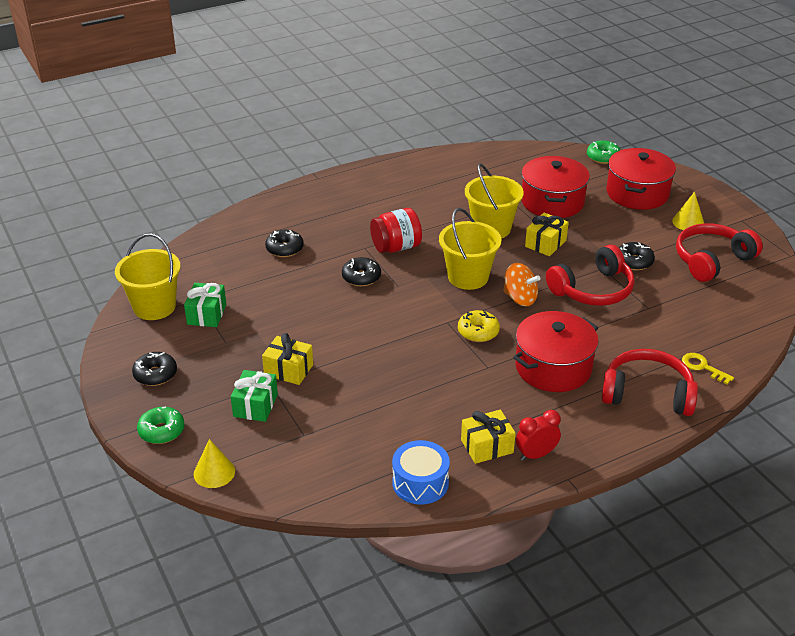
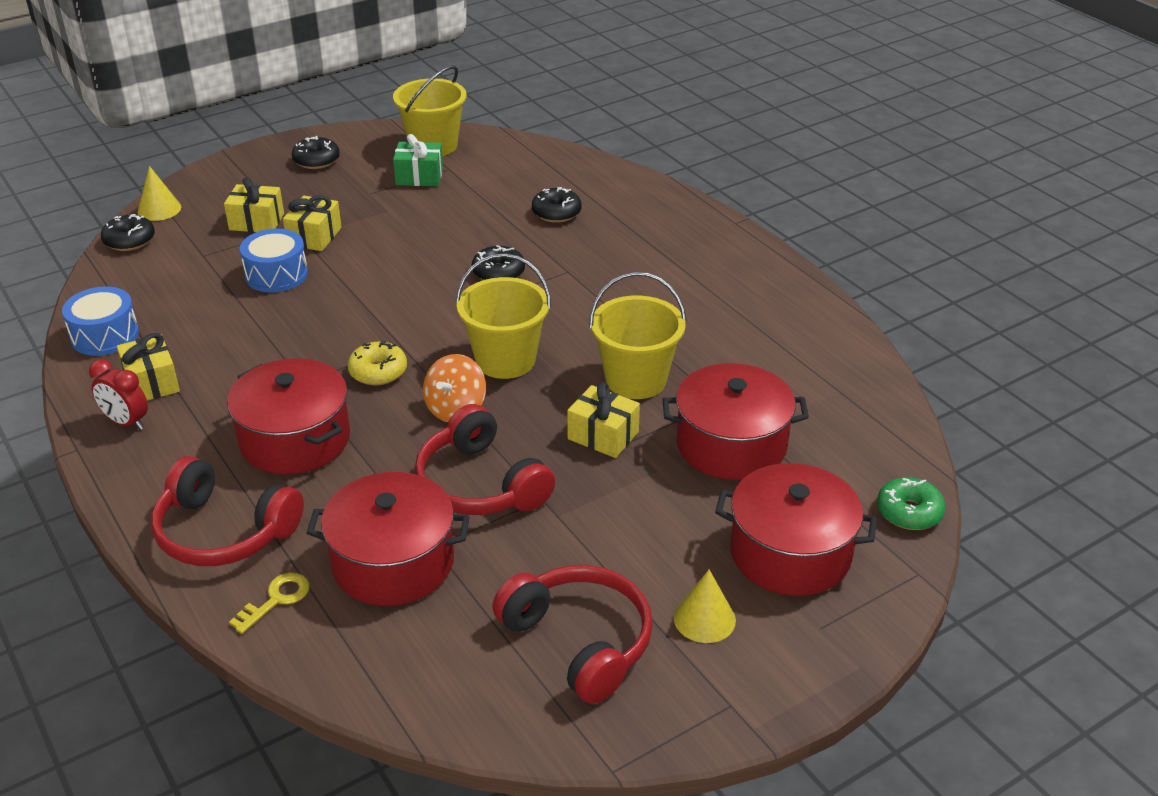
camera: 85 degrees right, 0 degrees up
(161, 431) = (227, 174): green donut -> none
(255, 405) = (256, 222): green gift -> yellow gift
(343, 388) = (276, 274): none -> blue drum
(396, 247) = (572, 296): red jar -> none
(536, 455) = (126, 422): red clock -> red clock turned 150 degrees clockwise
(634, 261) = (563, 536): black donut -> black donut (129, 240)
(647, 394) = (224, 531): red headphones -> red headphones turned 105 degrees clockwise
(664, 323) = (393, 562): none -> red pot

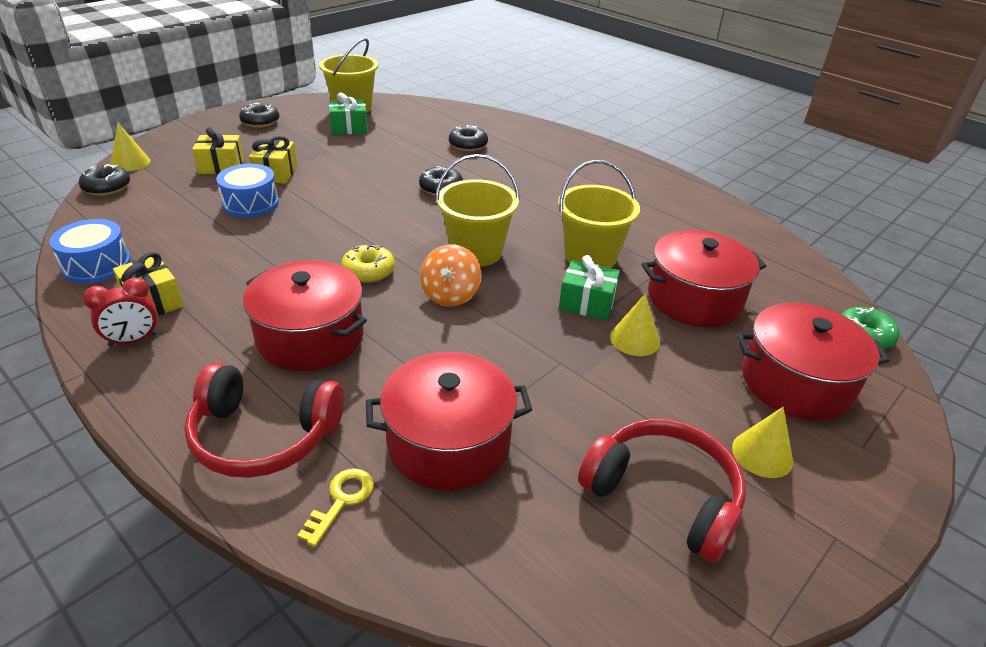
camera: 15 degrees left, 0 degrees up
(126, 422) = (134, 340): red clock -> red clock turned 45 degrees counterclockwise
(480, 484) = (500, 357): red headphones -> none
(603, 435) = (587, 303): yellow gift -> green gift
(635, 483) = (634, 339): none -> yellow cone

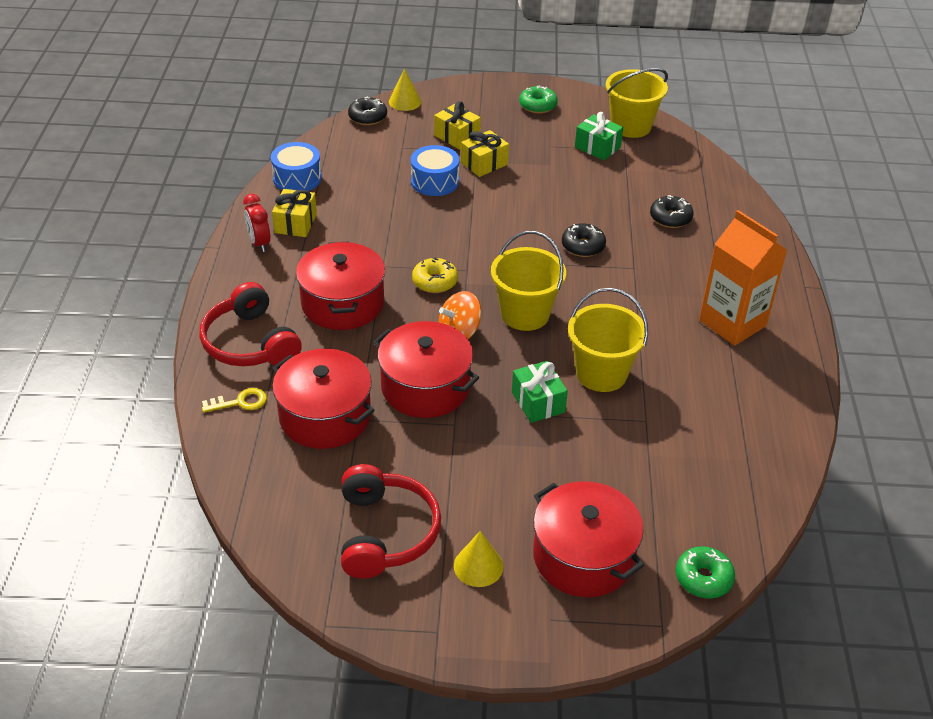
camera: 50 degrees right, 5 degrees up
(134, 340) = (259, 243): red clock -> red clock turned 45 degrees clockwise
(260, 122) = (538, 106): black donut -> green donut
(605, 182) = (732, 323): none -> orange carton
(634, 339) = (526, 447): yellow cone -> none
(694, 299) = (622, 456): red pot -> red pot (425, 387)

